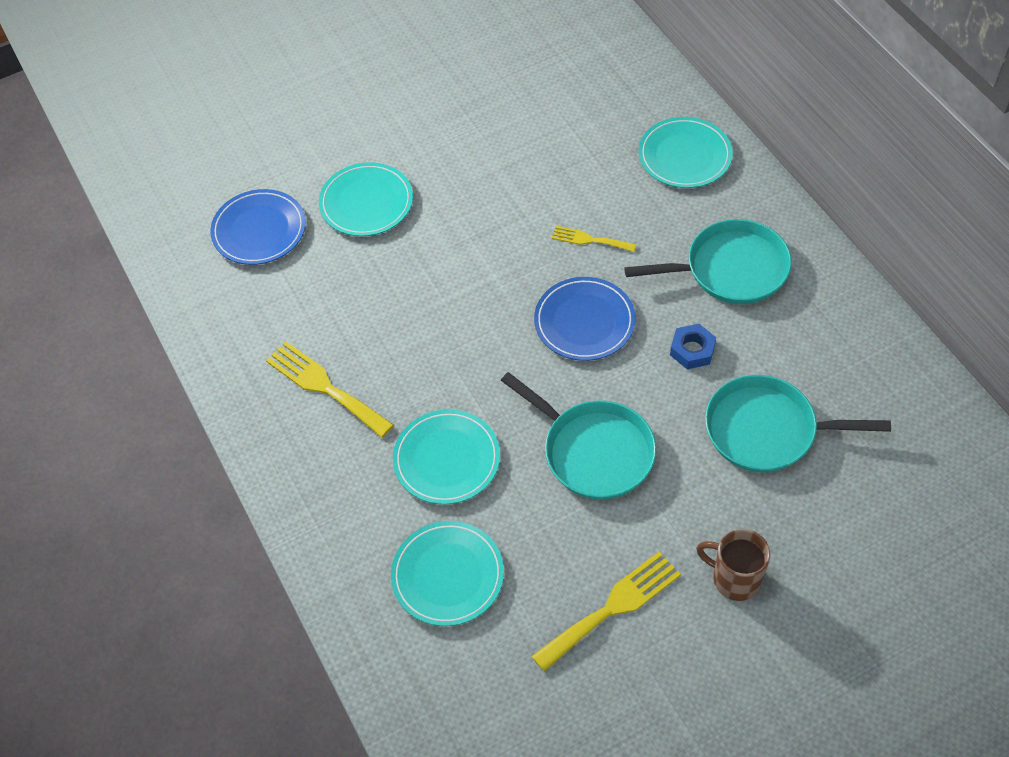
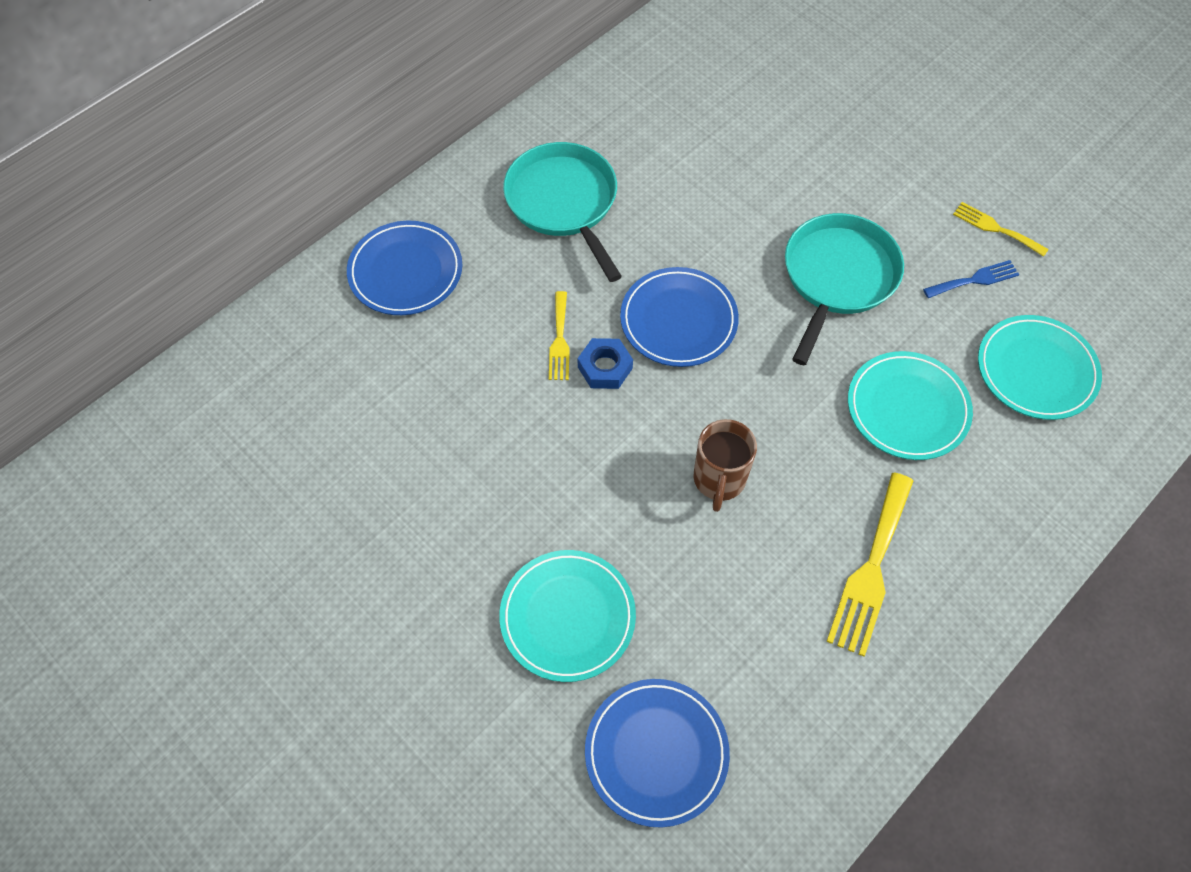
camera: 110 degrees left, 5 degrees up
(558, 564) = (975, 280): none -> blue fork
(612, 608) = (995, 228): yellow fork -> yellow fork, size x0.58
(684, 156) = (405, 271): turquoise plate -> blue plate
(692, 350) = (681, 218): blue nut -> blue nut (605, 368)
(734, 578) = (919, 146): brown mug -> brown mug (719, 480)
(766, 430) = (753, 146): turquoise pan -> none

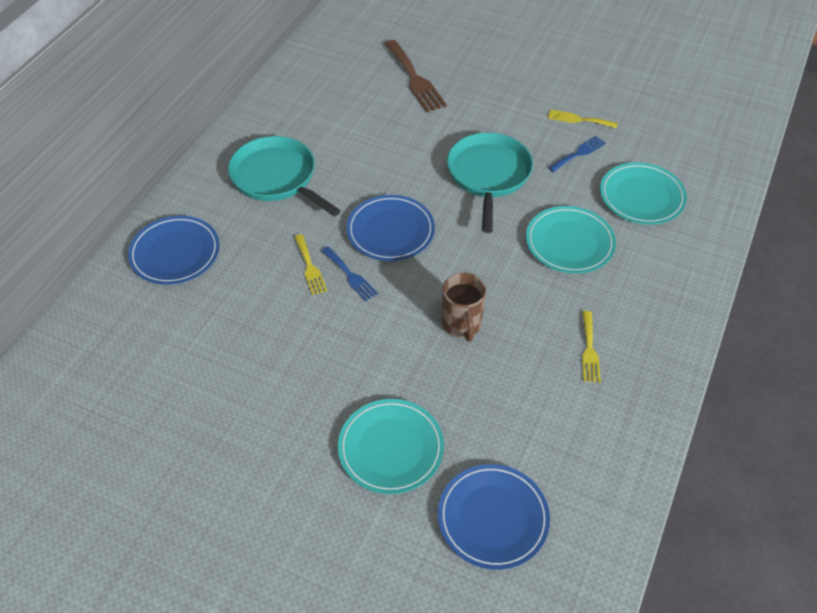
camera: 20 degrees left, 10 degrees down
(605, 368) = (350, 276): blue nut -> blue fork
(794, 106) = (415, 79): none -> brown fork
(871, 570) = (589, 350): yellow fork -> yellow fork, size x0.58

